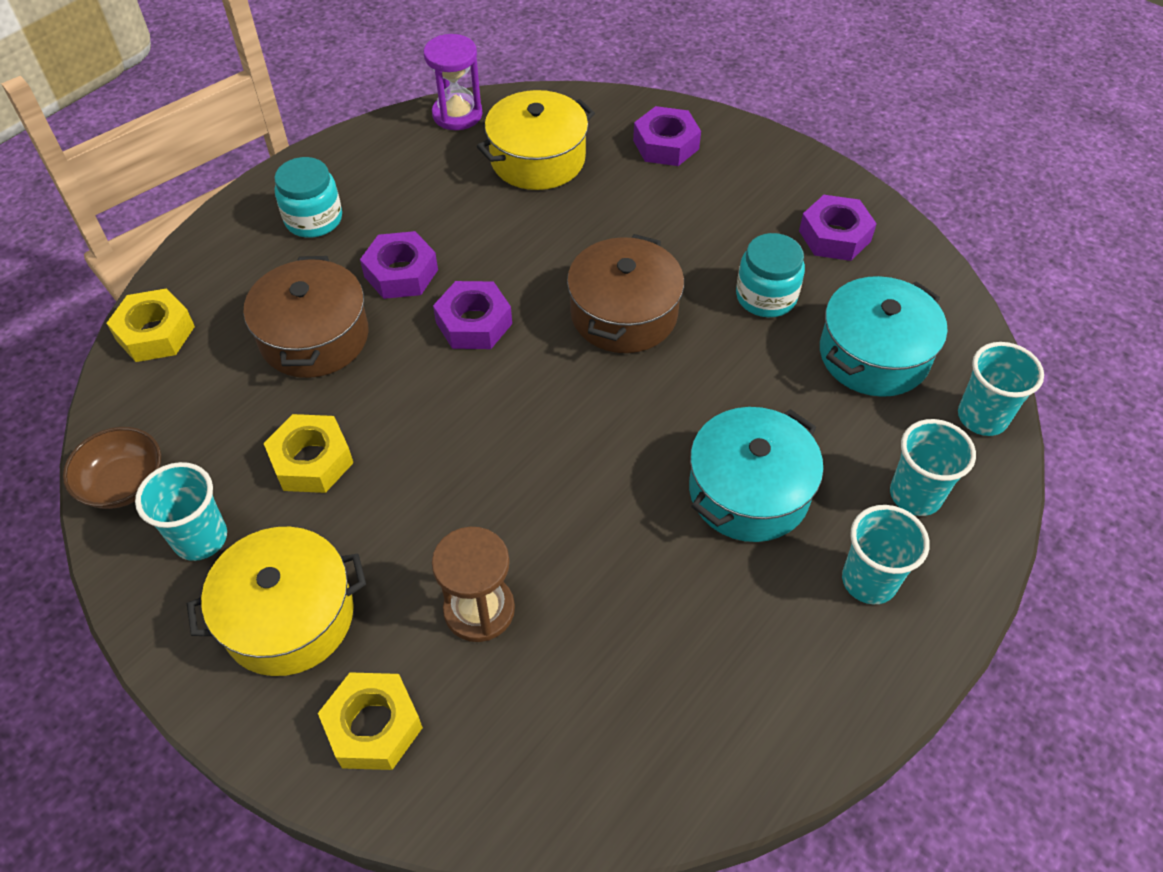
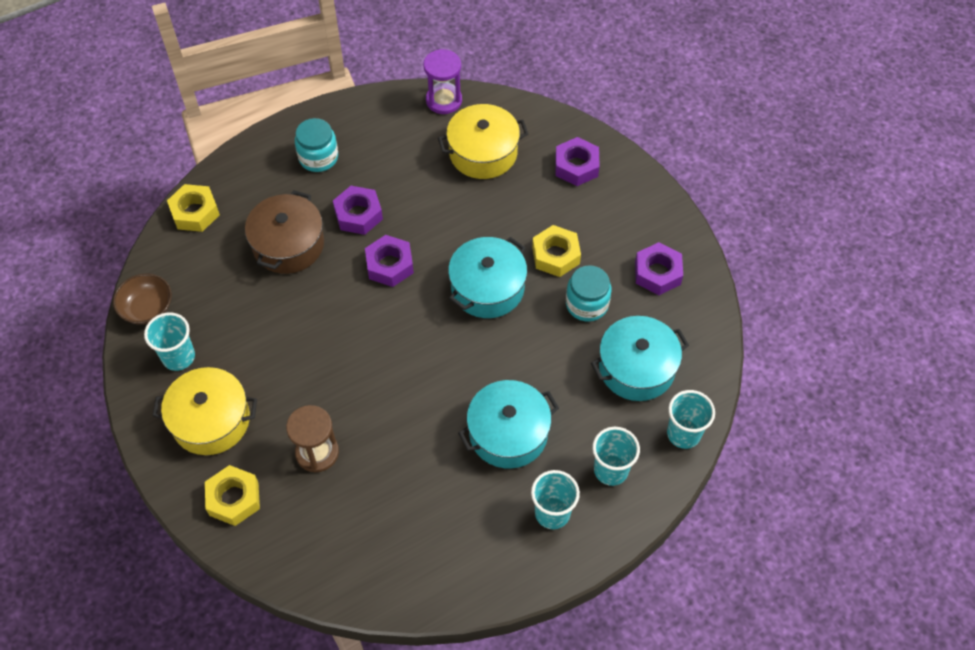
camera: 20 degrees right, 5 degrees up
(311, 461) = (257, 328): yellow nut -> yellow nut (555, 255)
(624, 314) = (487, 288): brown pot -> turquoise pot

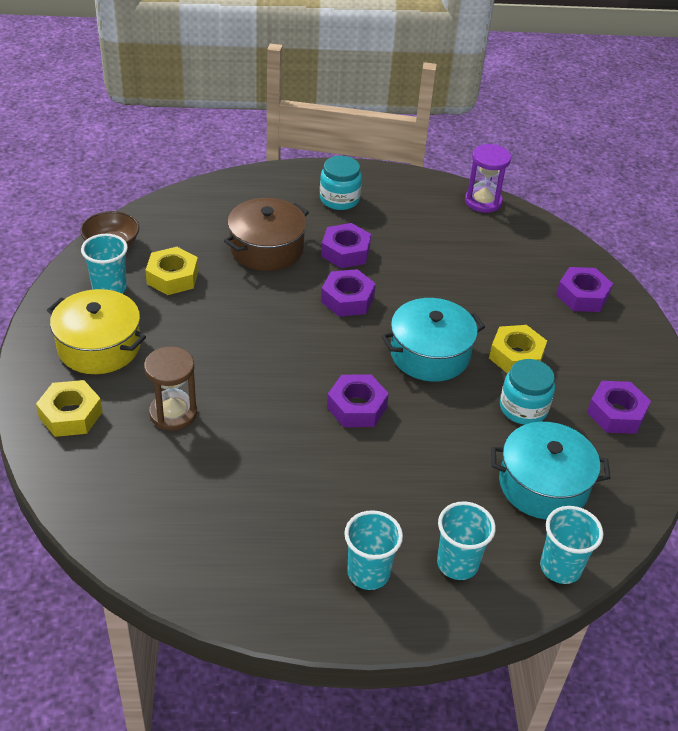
camera: 25 degrees right, 15 degrees down
(195, 212) = (204, 196): yellow nut -> yellow nut (172, 277)
(459, 370) = (357, 407): none -> purple nut
(483, 152) = (495, 251): yellow pot -> none
(508, 433) = (369, 481): turquoise pot -> none

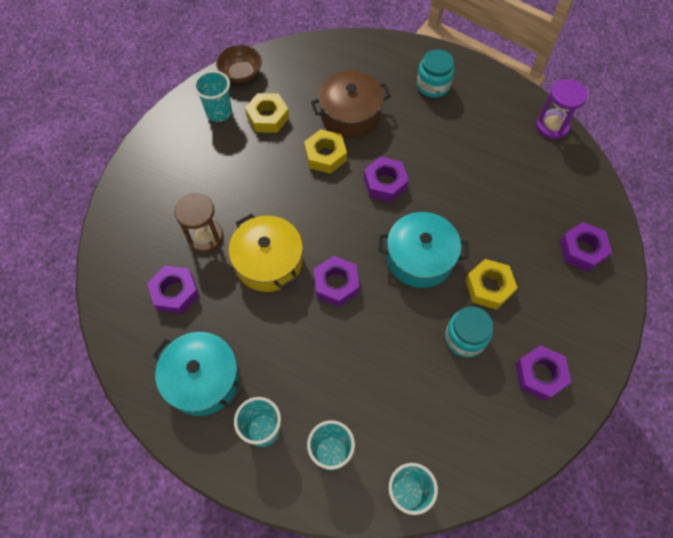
camera: 30 degrees right, 20 degrees up
(70, 415) = (138, 211): yellow nut -> yellow nut (325, 155)
(99, 346) = (186, 160): yellow pot -> yellow pot (268, 262)
(345, 252) = (409, 138): purple nut -> purple nut (175, 292)
(543, 485) = (438, 414): turquoise pot -> turquoise pot (203, 379)

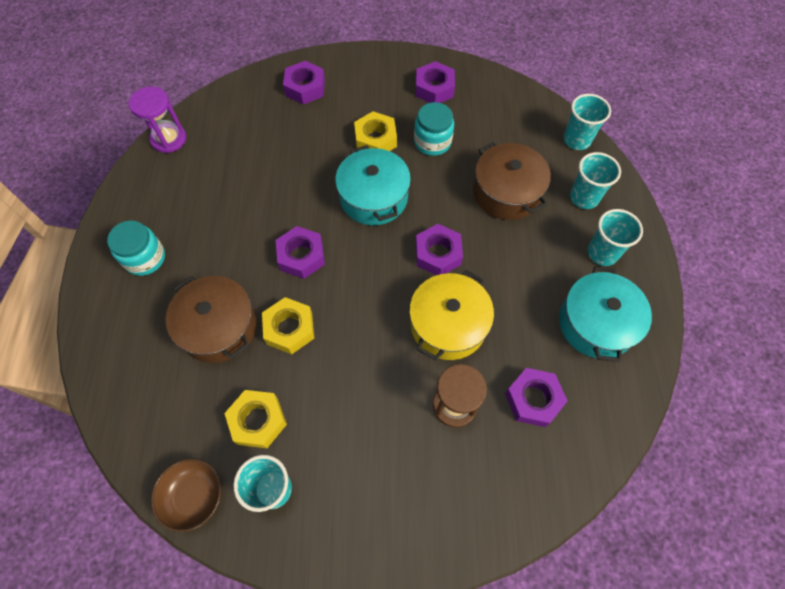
camera: 115 degrees left, 0 degrees up
(373, 378) = (506, 192): none -> brown pot

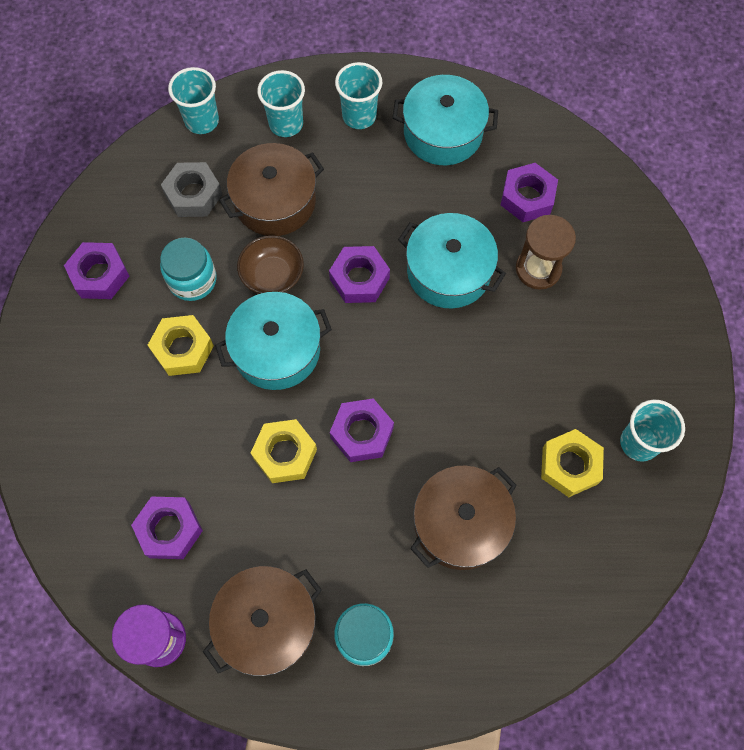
camera: 90 degrees left, 5 degrees up
(167, 198) = (267, 623): none -> brown pot
(194, 496) = (655, 524): brown bowl -> brown bowl (272, 275)
(289, 329) = (459, 440): yellow nut -> yellow nut (285, 454)
(305, 88) = (78, 447): purple nut -> purple nut (169, 530)
(448, 324) = (448, 271): yellow pot -> turquoise pot
(507, 138) = (193, 194): none -> grey nut

